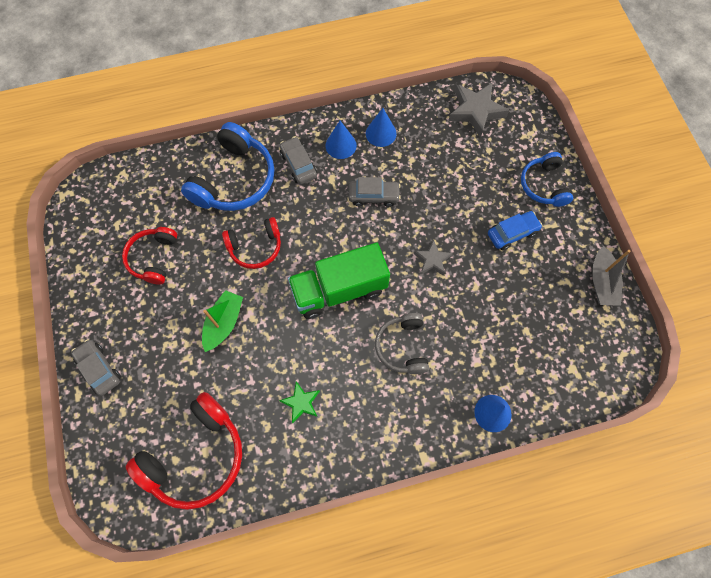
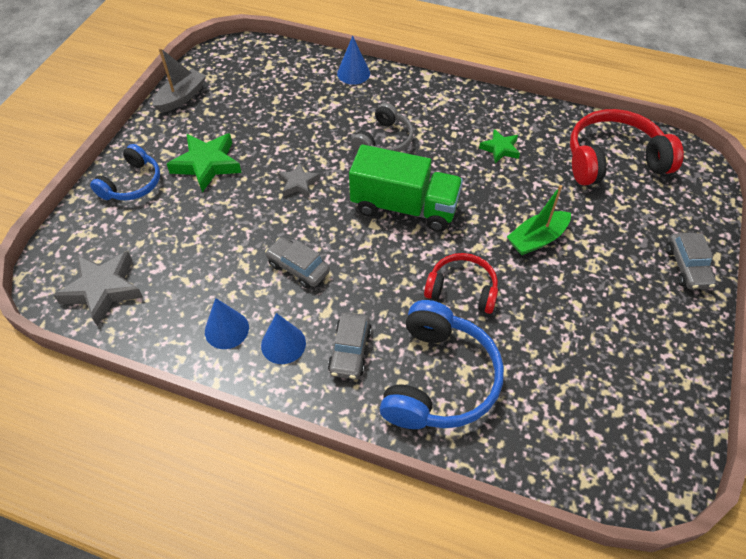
camera: 145 degrees left, 15 degrees down
(153, 258) = (586, 343): red headphones -> none
(234, 180) = (439, 379): blue headphones -> blue headphones turned 135 degrees clockwise
(512, 233) = (207, 164): blue car -> green star

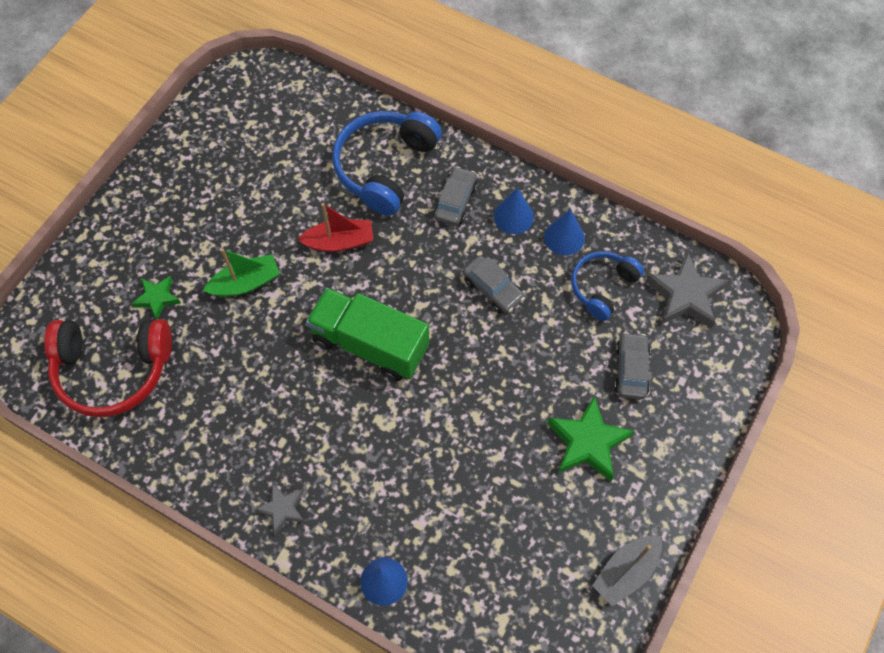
camera: 170 degrees left, 10 degrees up
(132, 183) = (674, 427): blue headphones -> blue headphones (602, 287)
(298, 183) = (481, 396): grey star -> grey star (282, 509)
(384, 140) = (369, 445): grey headphones -> none
(462, 289) = (339, 242): red headphones -> red boat
(500, 149) = (235, 408): green star -> green star (157, 298)
(687, 267) = (116, 231): grey car -> grey car (631, 370)

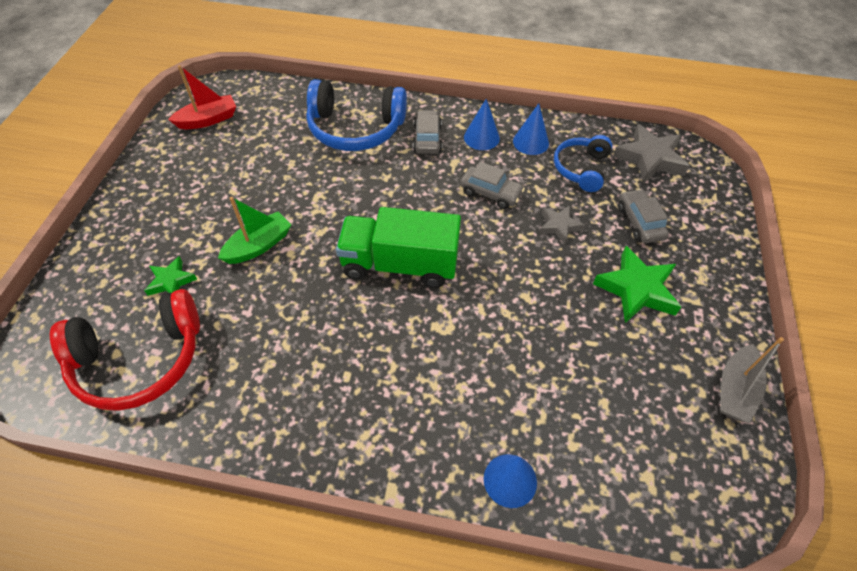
camera: 20 degrees left, 10 degrees down
(282, 509) = (372, 441): grey star -> grey star (559, 226)
(339, 242) = (337, 191): red boat -> red boat (208, 120)
(385, 167) = (355, 128): blue headphones -> blue headphones turned 90 degrees counterclockwise

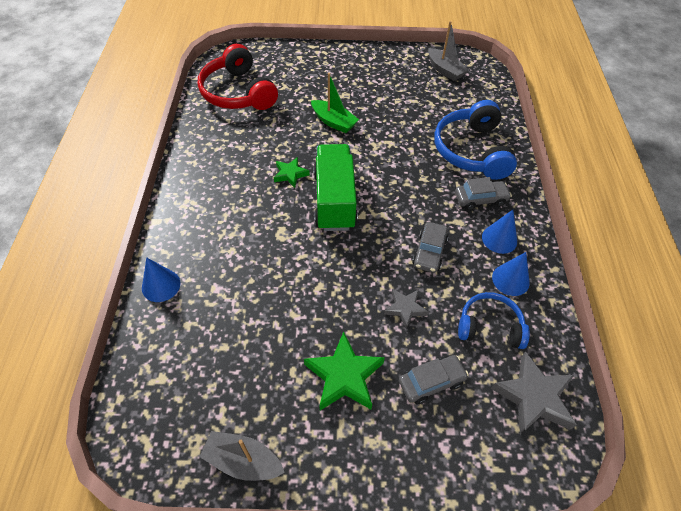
camera: 80 degrees right, 0 degrees up
(171, 281) = (295, 90): green star -> green star (290, 174)
(208, 120) = (445, 70): red boat -> grey boat

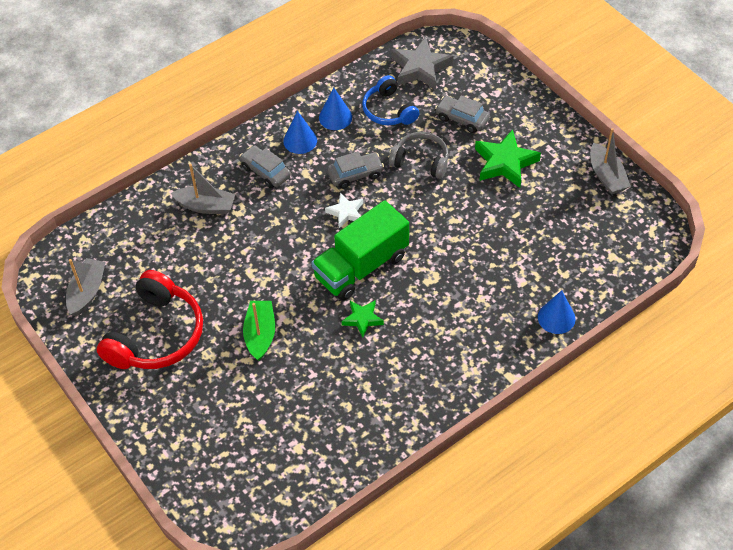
camera: 125 degrees left, 0 degrees up
(238, 92) = (291, 455): red headphones -> red headphones (156, 335)
(394, 222) = (346, 212): none -> white star
(405, 308) = (421, 161): grey star -> grey headphones
(472, 151) = (206, 206): blue headphones -> grey boat

